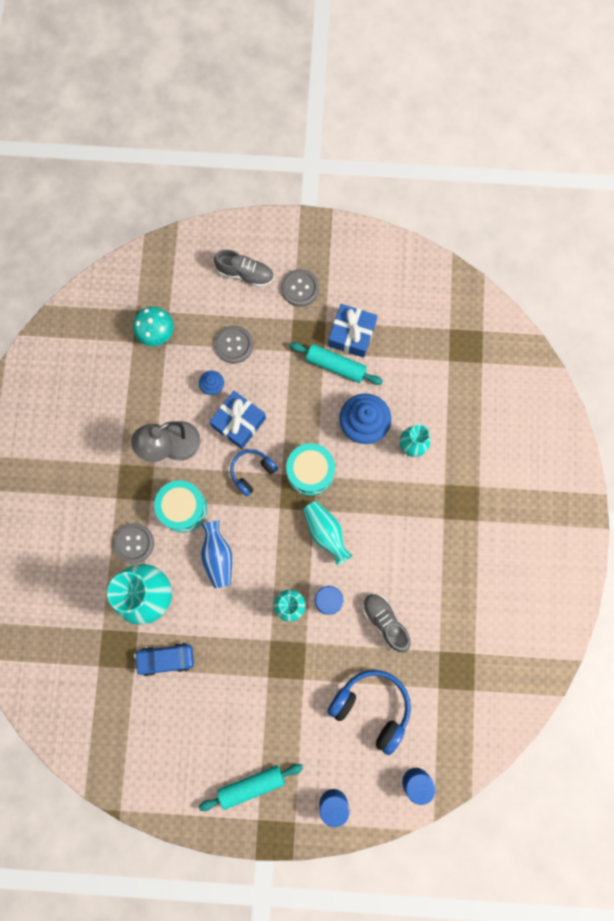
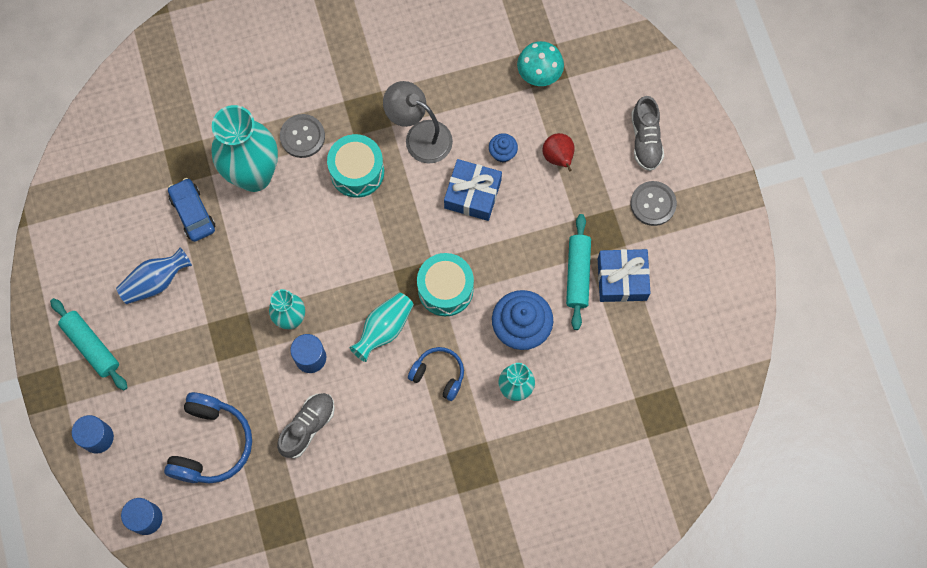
camera: 70 degrees right, 5 degrees down
(218, 556) = (318, 226): blue vase -> blue vase (156, 281)
(234, 345) = (558, 157): grey button -> red pear
(252, 472) = (423, 228): blue headphones -> blue headphones (438, 375)

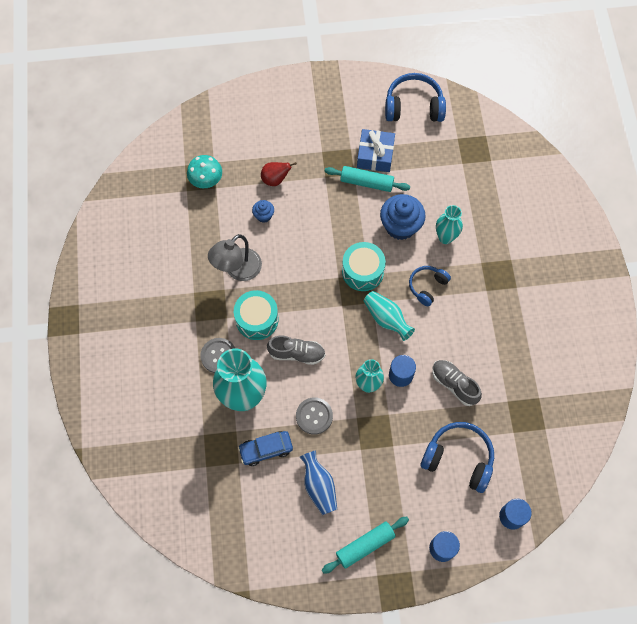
camera: 80 degrees left, 5 degrees down
(472, 194) = (292, 241): blue gift -> none
(645, 140) = (274, 121): grey shoe -> grey shoe (297, 353)
(653, 204) = (323, 126): grey button -> grey button (314, 416)
(712, 319) = (413, 106): none -> blue headphones

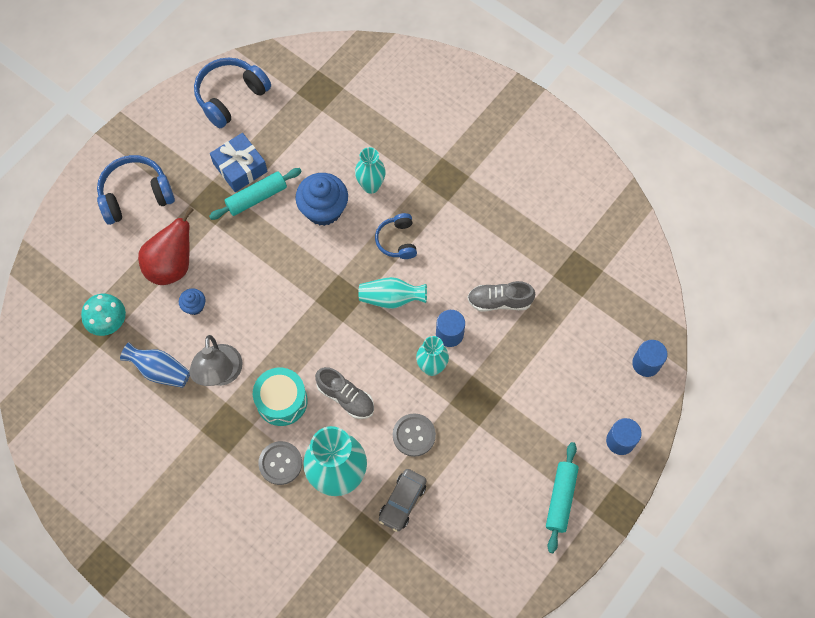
camera: 45 degrees left, 0 degrees up
(266, 449) = (402, 502): blue car -> grey car
(275, 179) = (172, 265): red pear -> red pear, size x1.72
(297, 353) = (346, 397): grey shoe -> grey shoe turned 75 degrees clockwise
(319, 486) = (476, 488): blue vase -> blue vase (160, 370)
(362, 271) = (331, 277): turquoise drum -> none
(458, 459) = (562, 358): blue headphones -> blue headphones (136, 195)

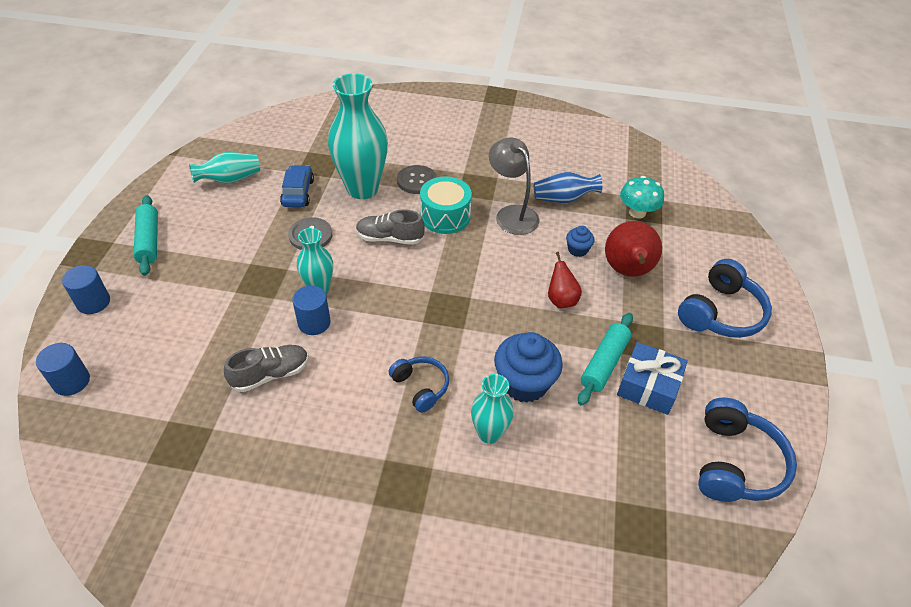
camera: 150 degrees right, 20 degrees down
(246, 264) = (561, 300): none -> red pear
(391, 298) = (394, 329): turquoise vase -> turquoise vase (230, 179)
(402, 502) = (298, 193): grey car -> blue car

